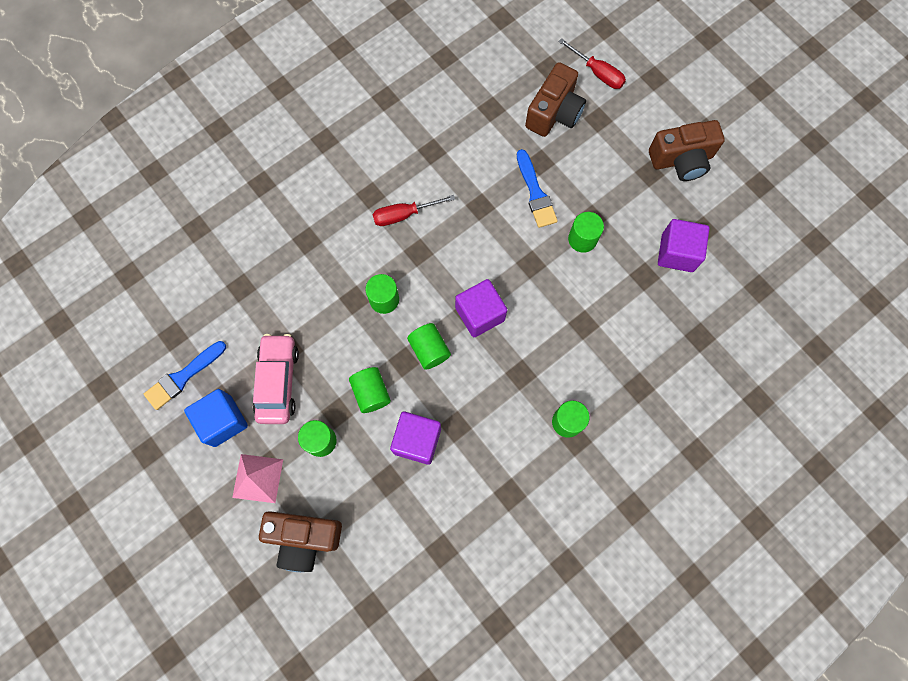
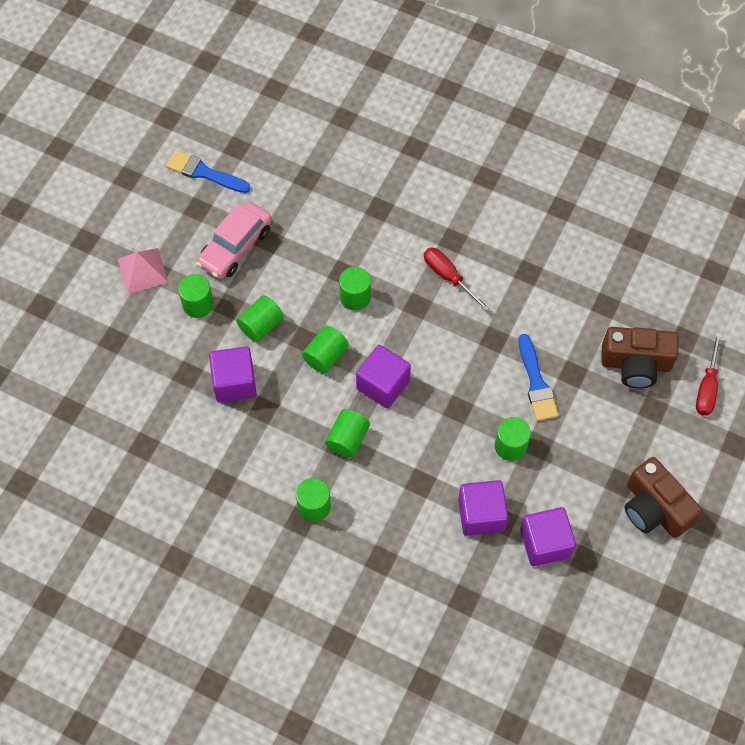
camera: 65 degrees right, 10 degrees down
(223, 421) = (180, 221): blue cube -> none
(278, 381) = (235, 246): pink car -> pink car turned 150 degrees clockwise
(304, 538) = (107, 330): brown camera -> none
(517, 366) = (347, 439): none -> green cylinder
(535, 193) = (536, 382): blue brush -> blue brush turned 60 degrees counterclockwise
(632, 290) = (481, 515): none -> purple cube

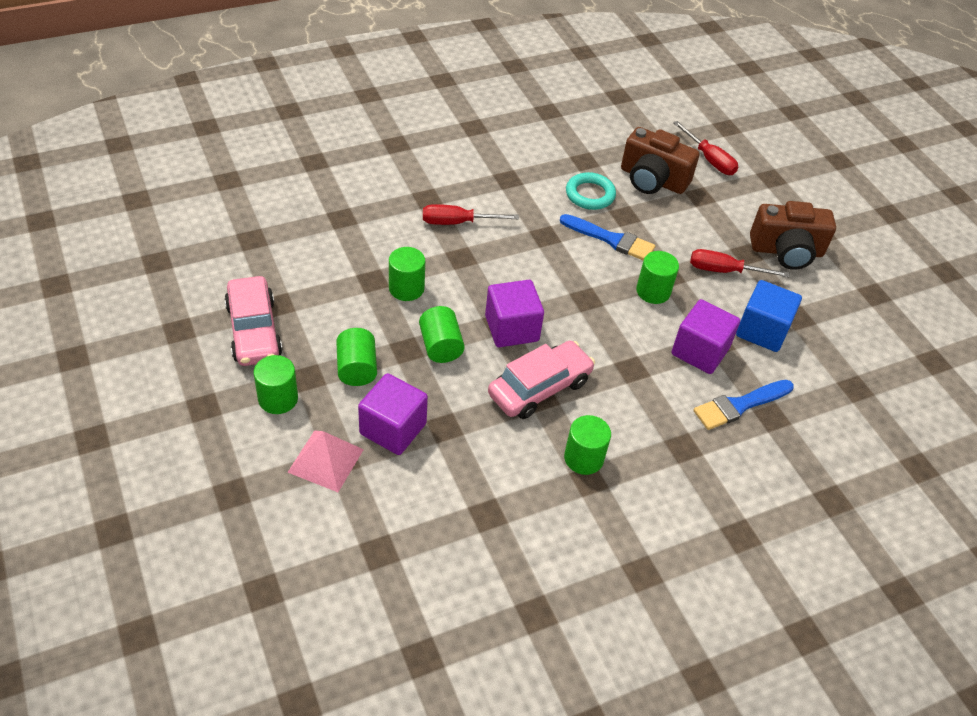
camera: 55 degrees left, 15 degrees down
(143, 270) = (187, 415): pink pyramid -> pink pyramid (326, 460)
(204, 173) = (149, 299): blue brush -> blue brush (739, 405)
(347, 439) = (539, 388): green cylinder -> pink car
(545, 543) = (762, 331): purple cube -> blue cube
(570, 335) = (590, 194): none -> turquoise ring
(583, 479) = (724, 271): none -> red screwdriver
(635, 364) = (652, 180): brown camera -> brown camera turned 75 degrees clockwise

